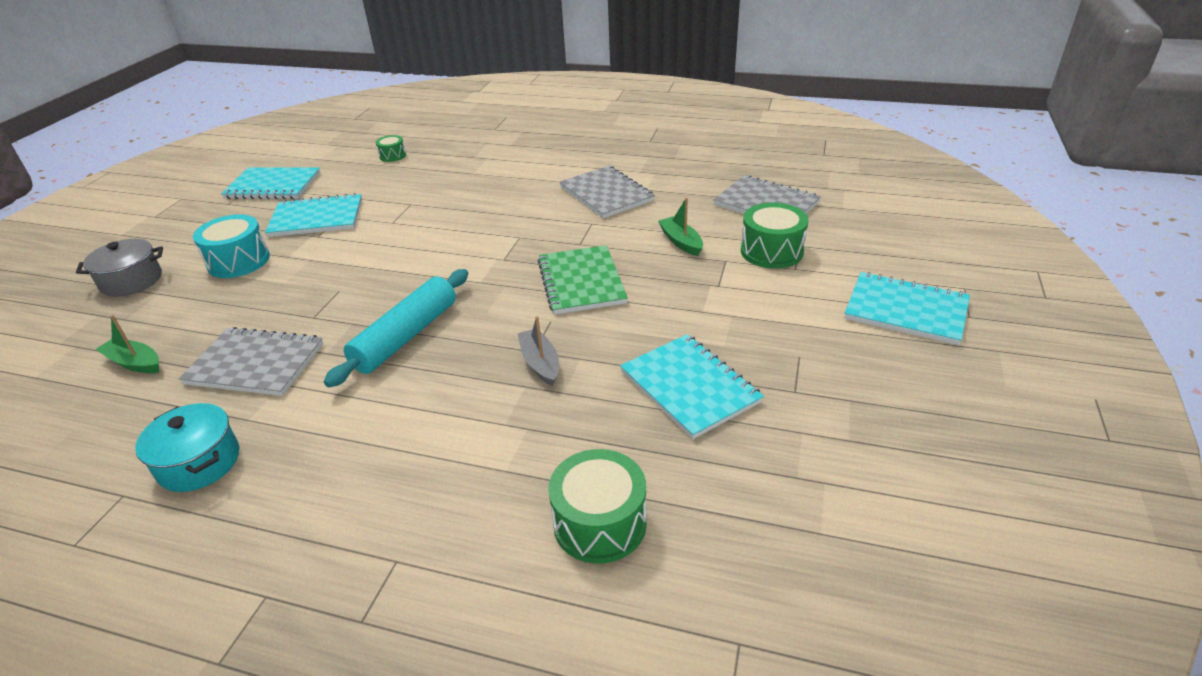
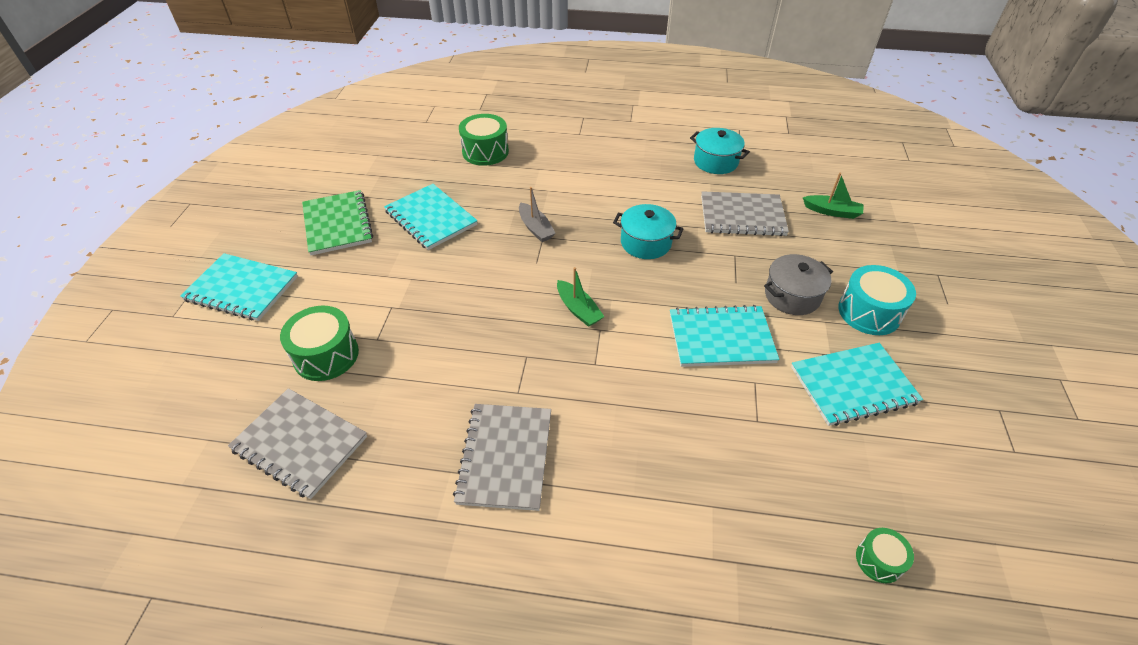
camera: 170 degrees right, 10 degrees up
(131, 281) = (943, 282): grey pot -> grey pot (792, 296)
(273, 186) = (984, 455): turquoise notebook -> turquoise notebook (721, 338)
(406, 336) = (645, 243): turquoise rolling pin -> turquoise pot
(581, 282) = (517, 304): green notebook -> green notebook (337, 224)
(606, 194) = (505, 457): grey notebook -> grey notebook turned 45 degrees clockwise
(681, 242) = (417, 365): green boat -> green boat (578, 309)

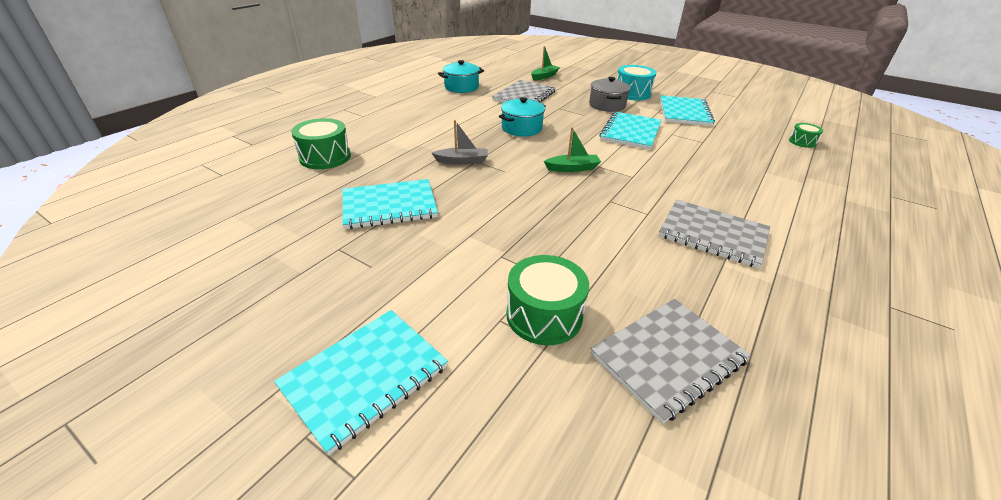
camera: 65 degrees left, 10 degrees down
(337, 224) = (325, 267): green notebook -> none

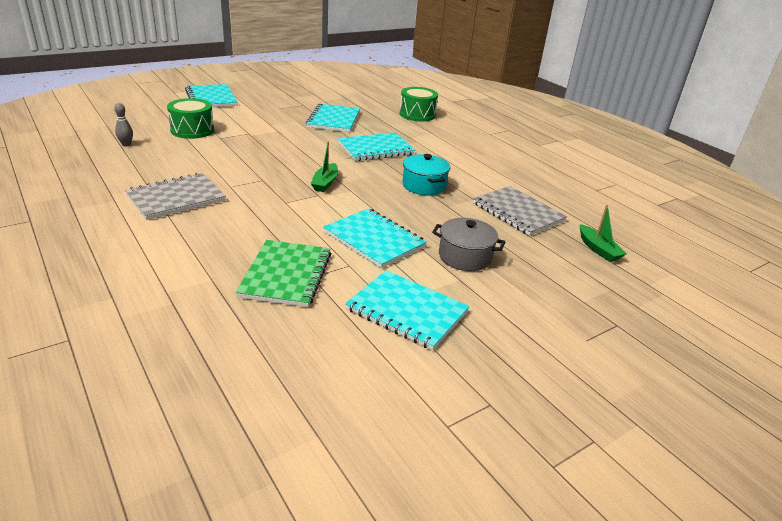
camera: 110 degrees right, 5 degrees down
(461, 87) = (558, 186): turquoise pot -> none
(462, 161) = (376, 149): grey boat -> turquoise notebook
(632, 93) = (504, 298): turquoise drum -> none
(668, 358) = (126, 144): grey notebook -> grey bowling pin
(716, 150) = (286, 275): none -> green notebook
(802, 142) = (235, 369): green drum -> none

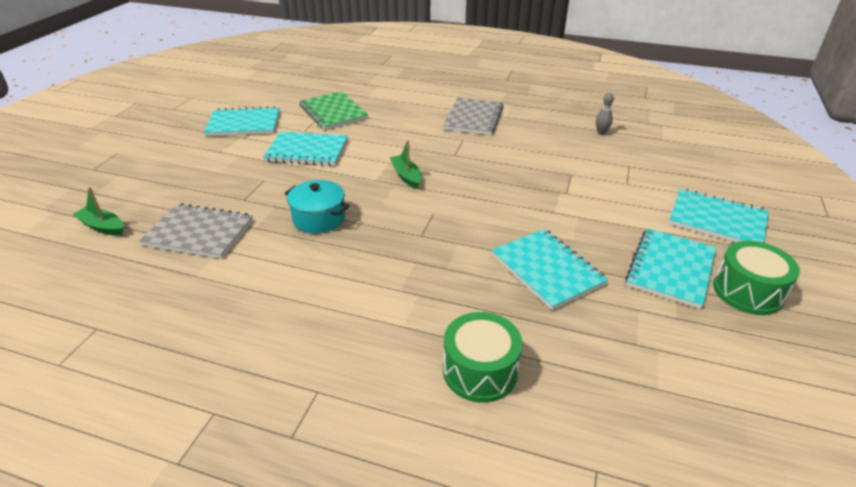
camera: 145 degrees right, 5 degrees up
(192, 130) = (607, 169): green drum -> green drum (747, 291)
(376, 149) = (427, 245): turquoise notebook -> turquoise notebook (670, 269)
(465, 257) = (228, 168): grey pot -> none

